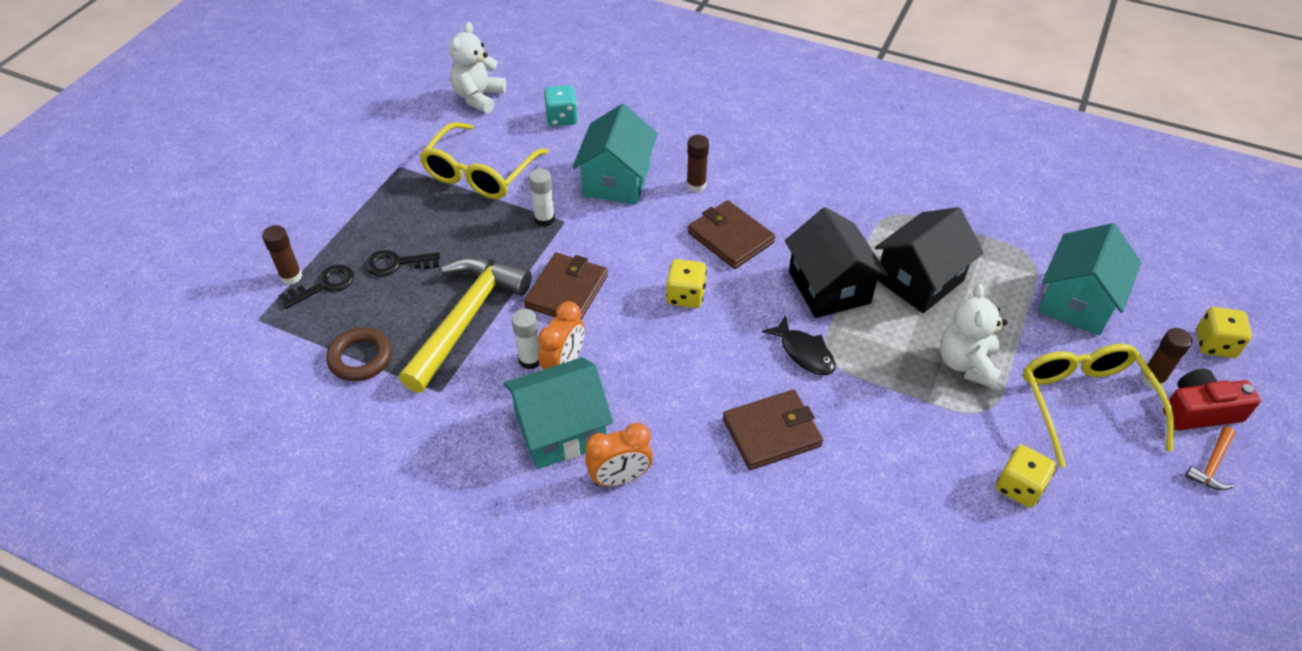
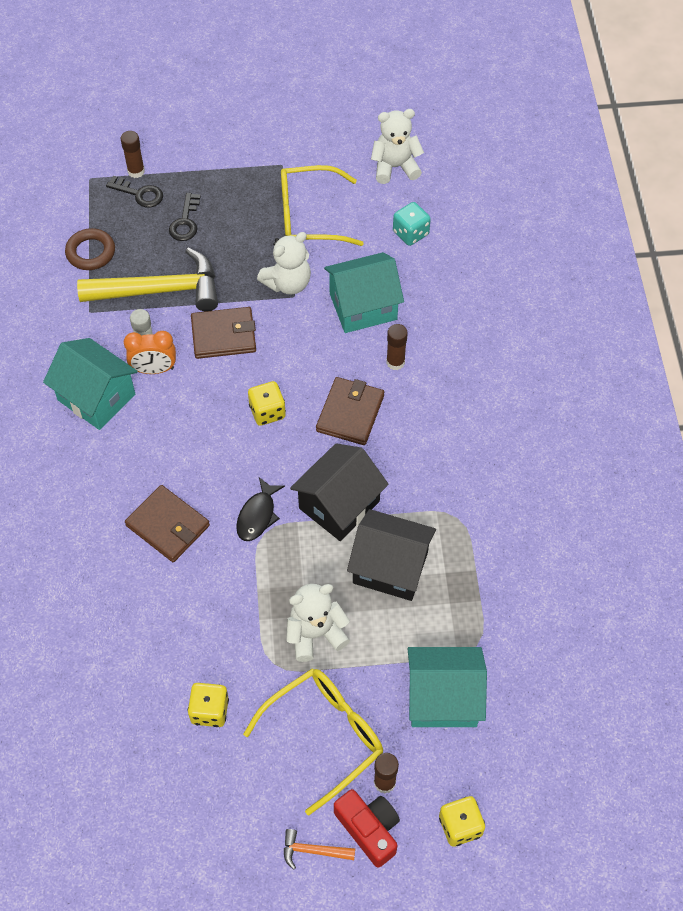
camera: 60 degrees right, 10 degrees up
(397, 264) = (185, 222): black key -> black key turned 135 degrees counterclockwise
(544, 219) = (288, 283): white glue stick -> white teddy bear
(619, 478) = (77, 451): orange clock -> none

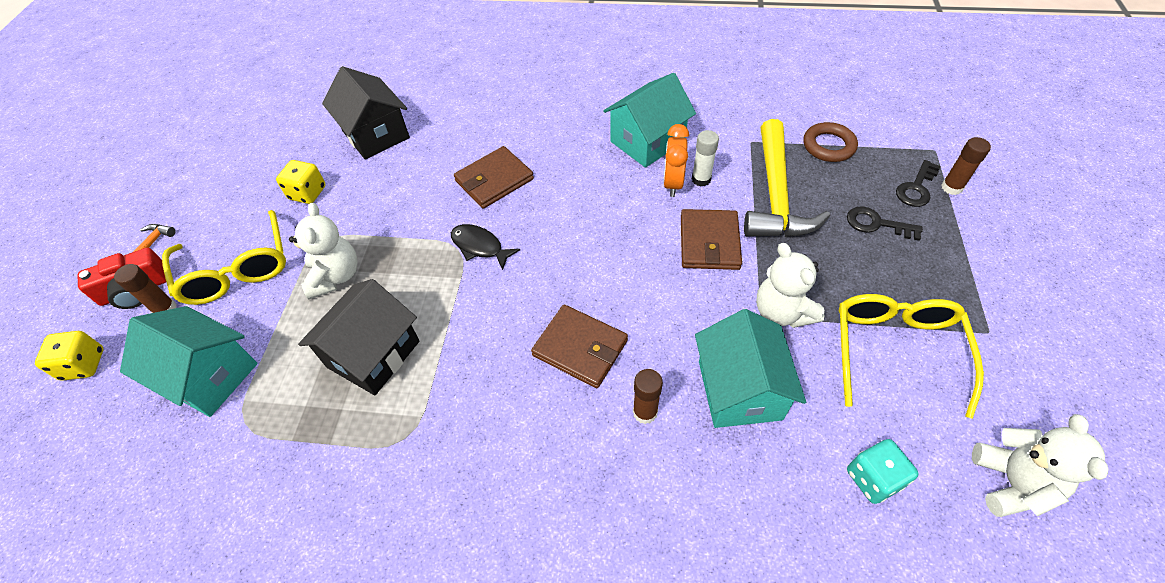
camera: 105 degrees right, 5 degrees down
(267, 412) = (601, 269): yellow dice -> none
(339, 505) = (466, 318): black house -> black house (376, 134)
(443, 698) = (209, 376): turquoise house -> turquoise house turned 75 degrees counterclockwise

